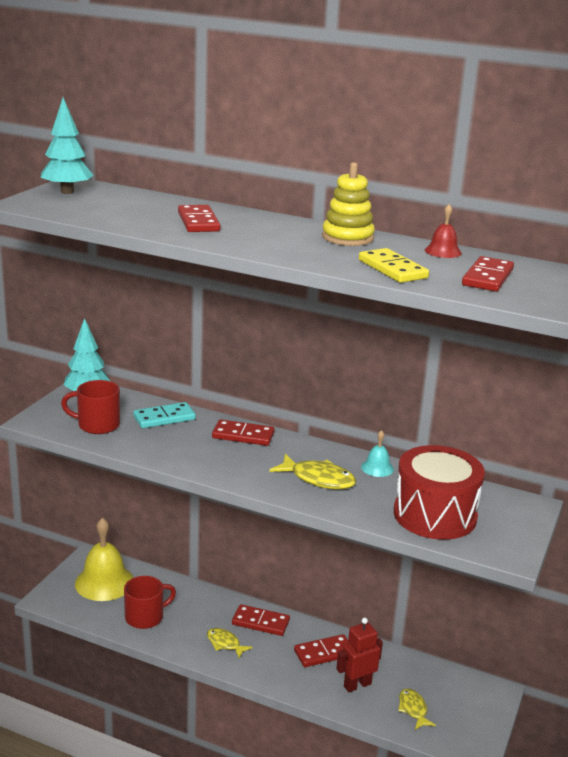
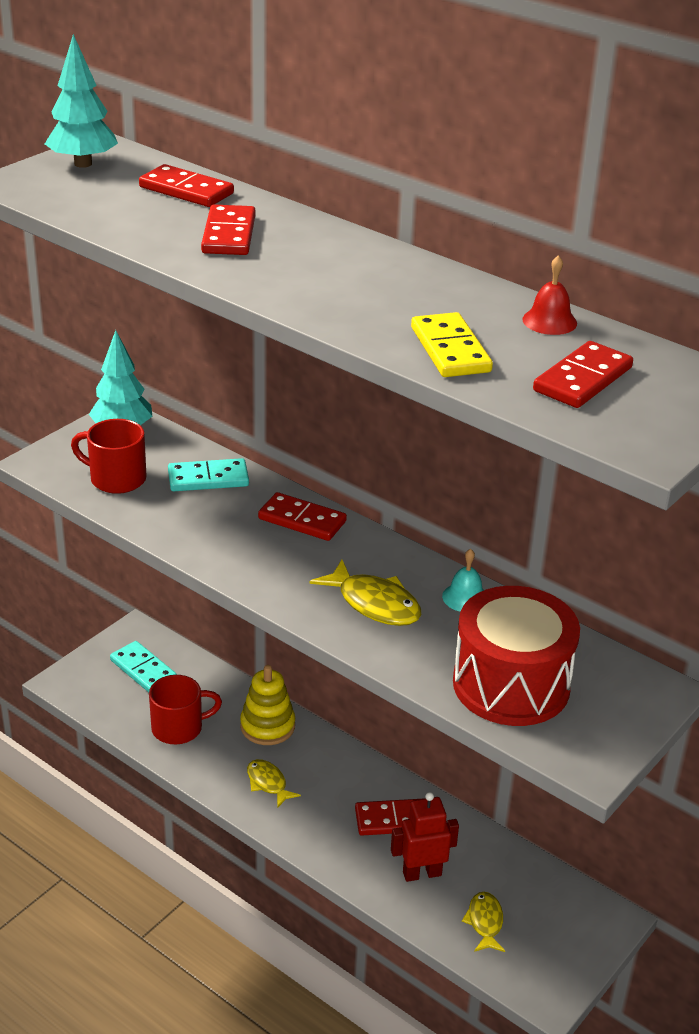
camera: 15 degrees right, 10 degrees up
(104, 582) = (143, 670): yellow bell -> turquoise domino
(260, 622) = (325, 761): red domino -> red domino (186, 190)
(347, 238) = (424, 282): yellow stacking toy -> yellow stacking toy (267, 726)

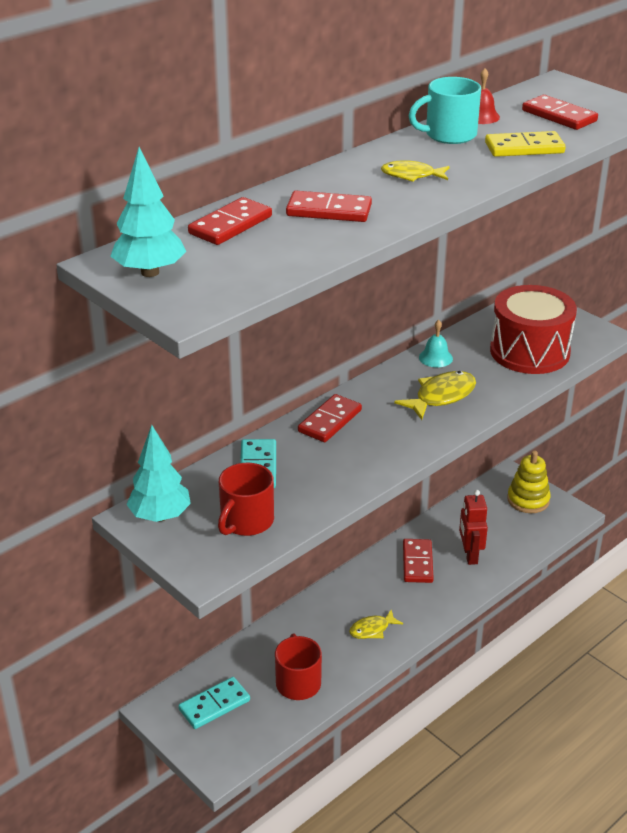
camera: 80 degrees left, 0 degrees up
(267, 726) = (305, 624): yellow stacking toy -> yellow stacking toy (528, 500)
(473, 299) = (449, 135): none -> turquoise mug
(485, 922) = (513, 531): yellow fish -> yellow fish (411, 175)

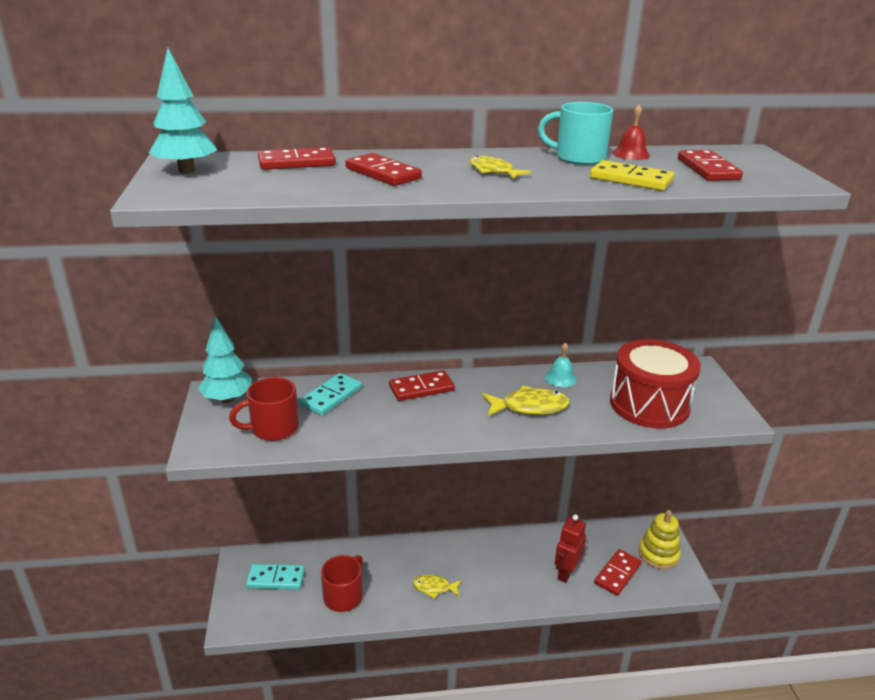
camera: 35 degrees right, 5 degrees down
(417, 563) = (518, 556): red domino -> red domino (617, 574)

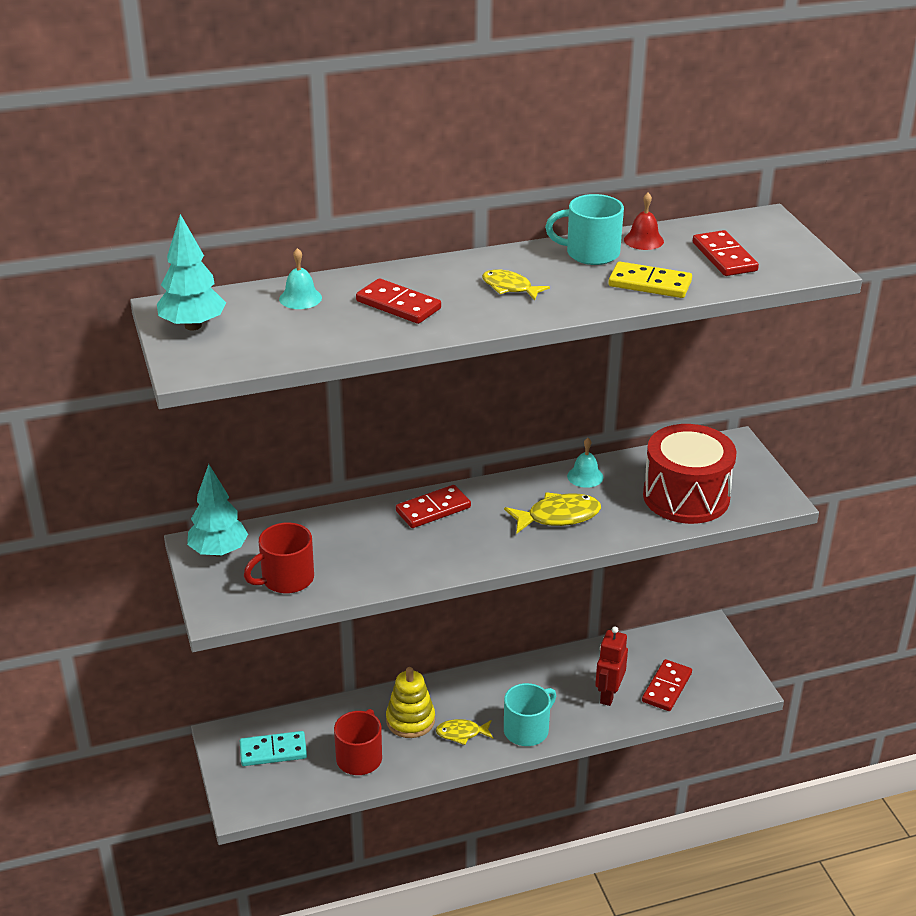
camera: 10 degrees left, 5 degrees up
(297, 163) = (300, 298): red domino -> turquoise bell
(331, 396) = (335, 533): turquoise domino -> none
(490, 593) = (527, 730): none -> turquoise mug
(658, 554) = (710, 659): yellow stacking toy -> yellow stacking toy (410, 720)

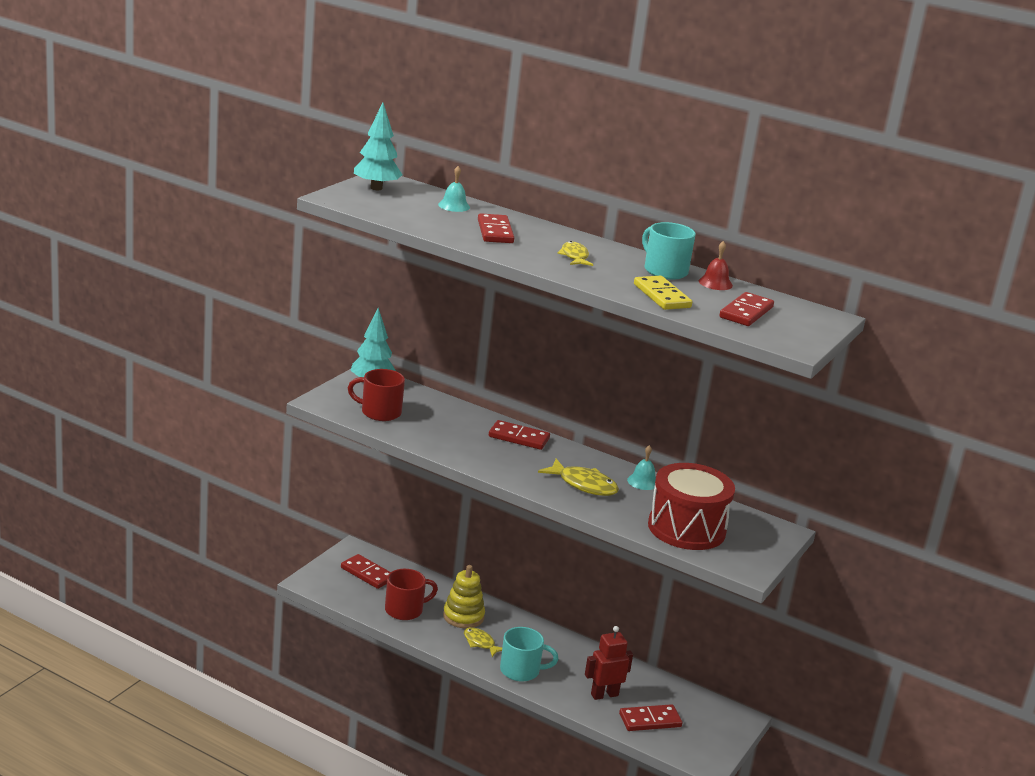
camera: 45 degrees right, 10 degrees down
(273, 751) = (367, 574): turquoise domino -> red domino

